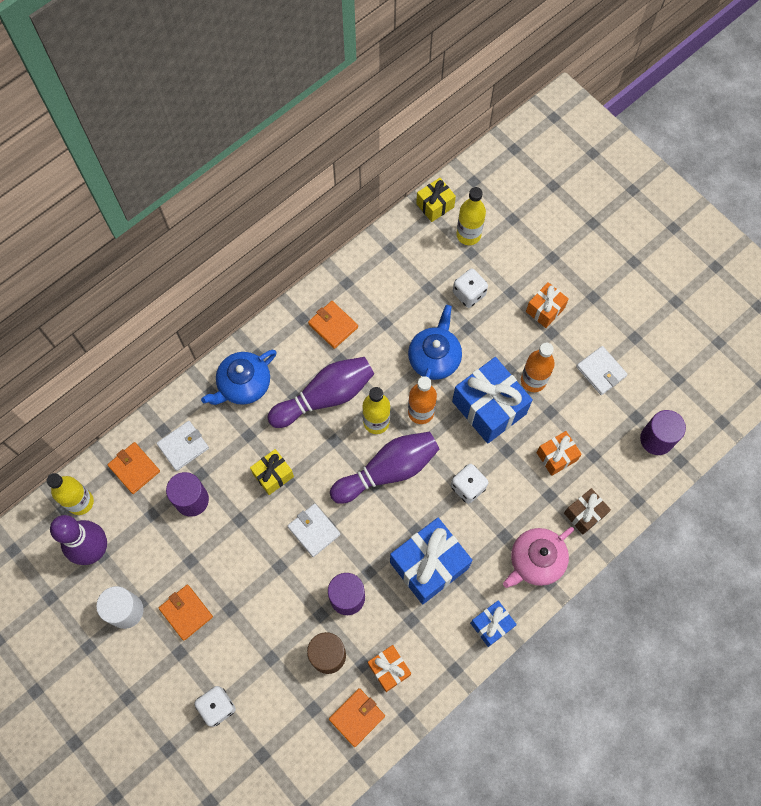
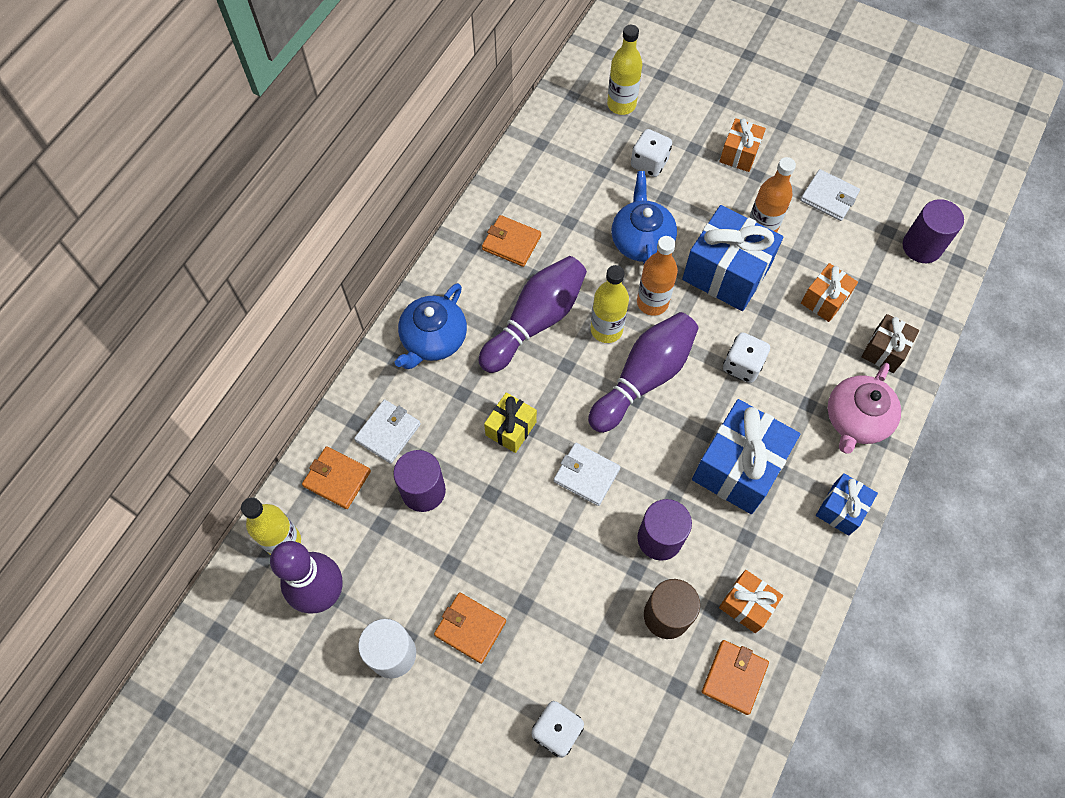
camera: 20 degrees left, 5 degrees down
(435, 205) = (571, 86): yellow gift -> none

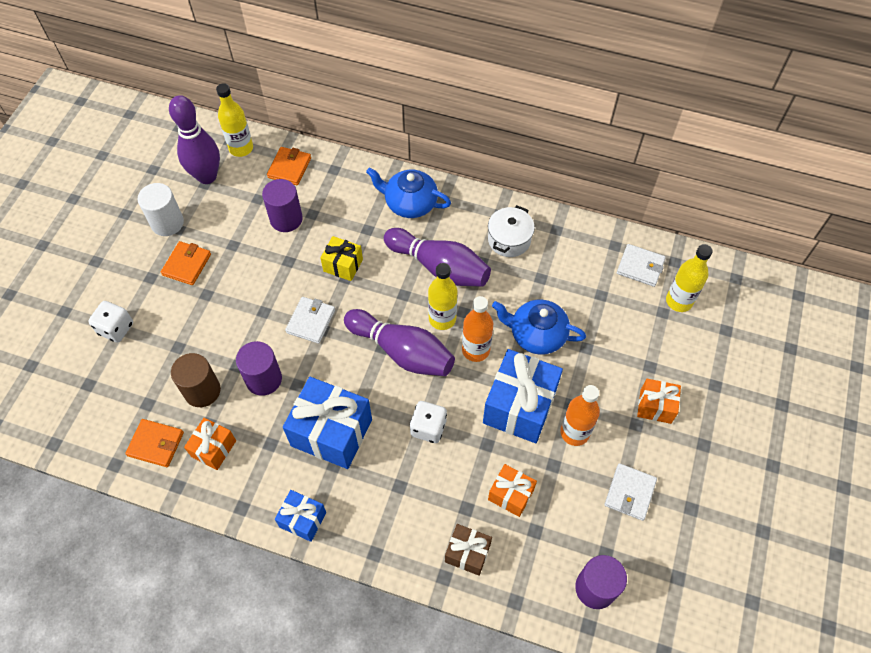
camera: 80 degrees right, 5 degrees down
(388, 432) = (328, 190): white wallet -> white wallet (640, 267)
(511, 243) = (509, 240): orange wallet -> white pot
(641, 240) = (536, 334): blue teapot -> blue teapot turned 150 degrees counterclockwise
(649, 163) = (620, 331): white dice -> none
(856, 419) = (390, 529): pink teapot -> none

